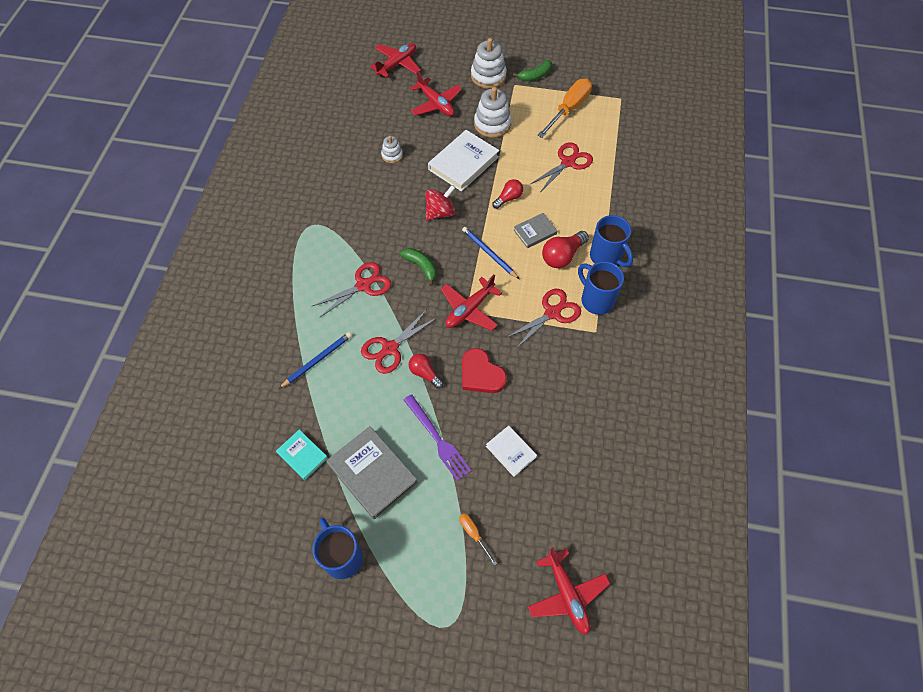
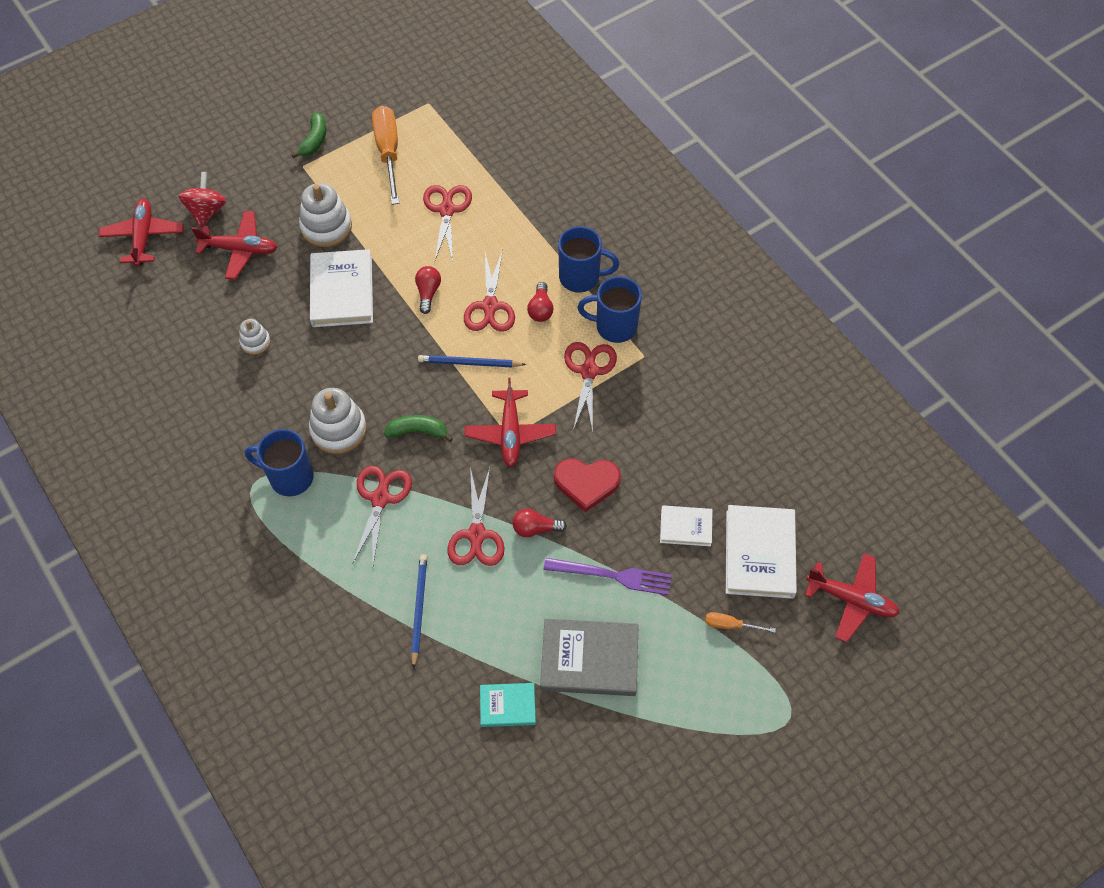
camera: 45 degrees left, 0 degrees up
(342, 557) = (644, 753): blue mug -> blue mug (289, 477)
(440, 212) = (375, 362): red spinning top -> red spinning top (207, 211)
(488, 76) = (263, 177): white stacking toy -> white stacking toy (338, 429)
(535, 232) = (490, 306): grey book -> red scissors
(539, 509) = (759, 554): none -> white book
(562, 256) = (540, 309): red light bulb -> red light bulb, size x0.66

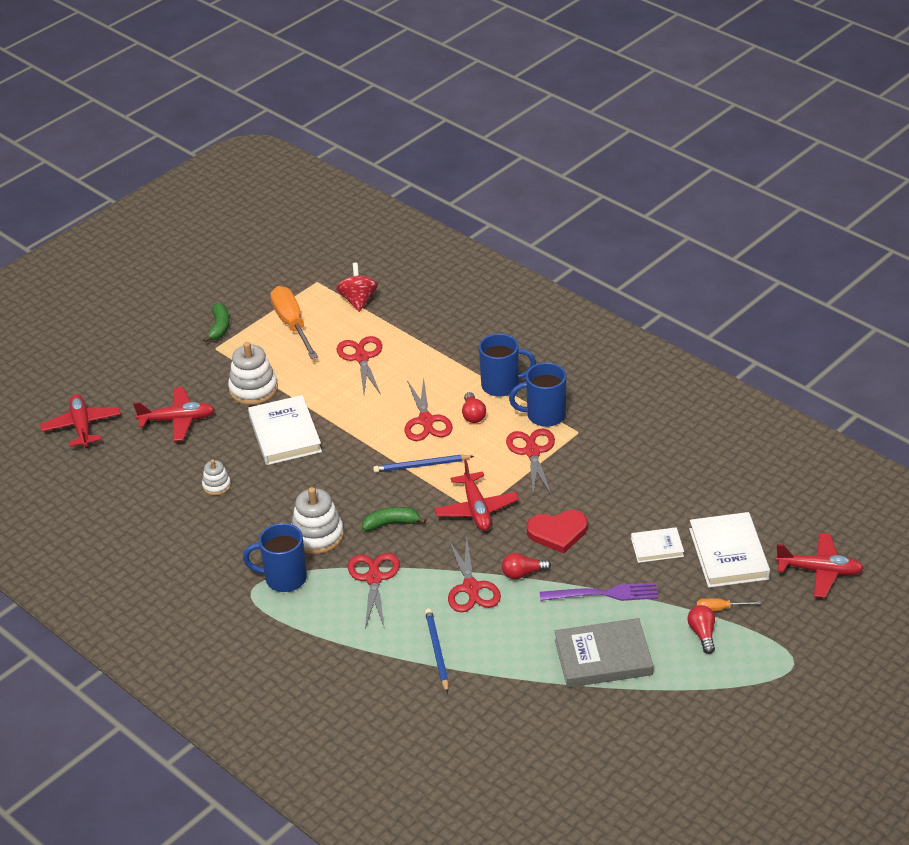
camera: 10 degrees left, 20 degrees down
(207, 211) = (136, 397): red spinning top -> red spinning top (358, 300)
(428, 293) = (365, 421): red light bulb -> red light bulb (702, 634)
(507, 706) = (541, 704): turquoise book -> none

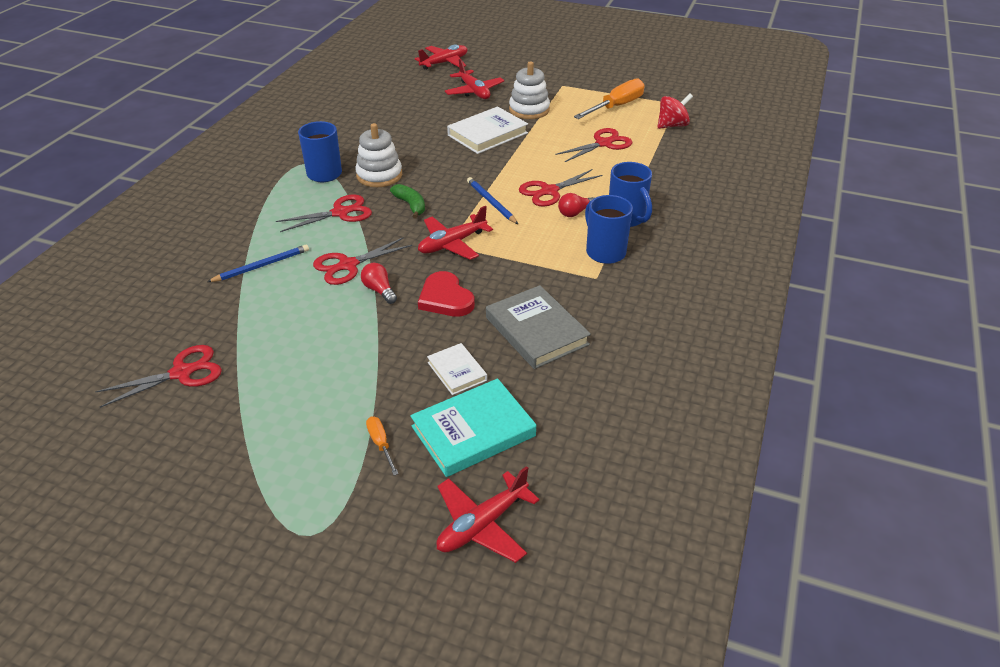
camera: 65 degrees right, 0 degrees up
(216, 486) = (413, 122): white stacking toy -> none
(219, 327) = (587, 81): green banana -> none
(532, 452) = (548, 257): red scissors -> red scissors (181, 373)
(603, 594) = (371, 349): purple fork -> none
(603, 657) = (280, 370): grey book -> grey book (536, 331)
(702, 634) = (335, 438): red light bulb -> none
(728, 554) = (473, 431): white book -> turquoise book
(819, 571) = (482, 524): red plane -> red plane turned 60 degrees clockwise

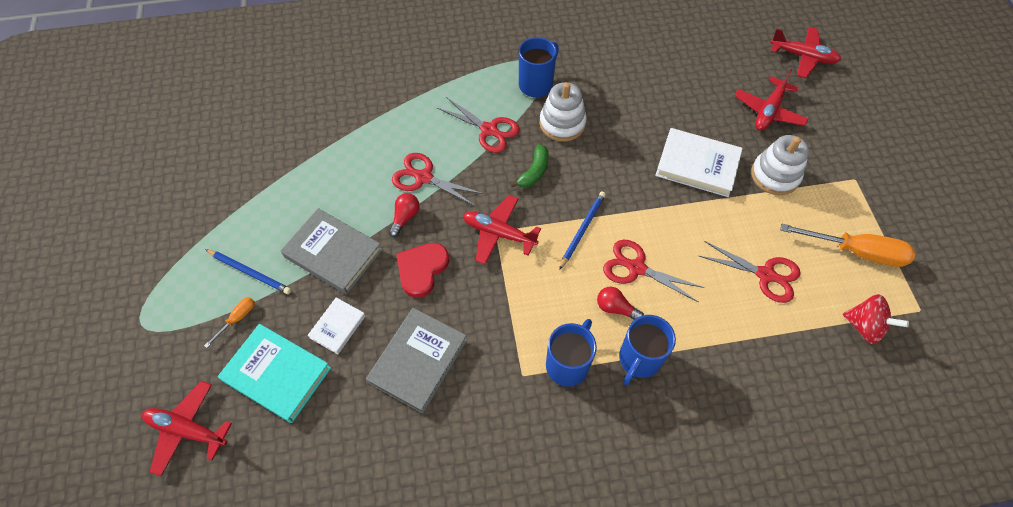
camera: 60 degrees right, 20 degrees up
(181, 373) = (252, 156): red scissors -> none
(261, 266) = (389, 124): blue pencil -> blue pencil (250, 272)
(371, 349) = (333, 253): none -> grey book

